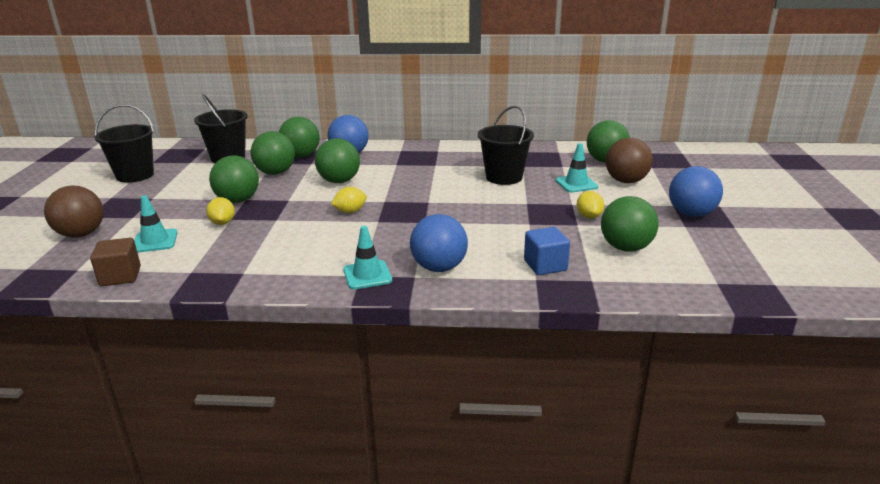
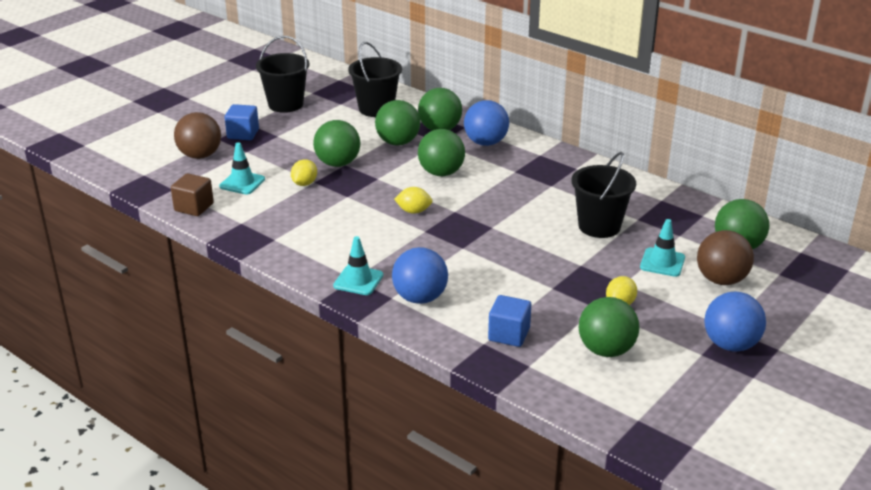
camera: 35 degrees right, 5 degrees up
(113, 206) = (243, 134): none -> blue cube

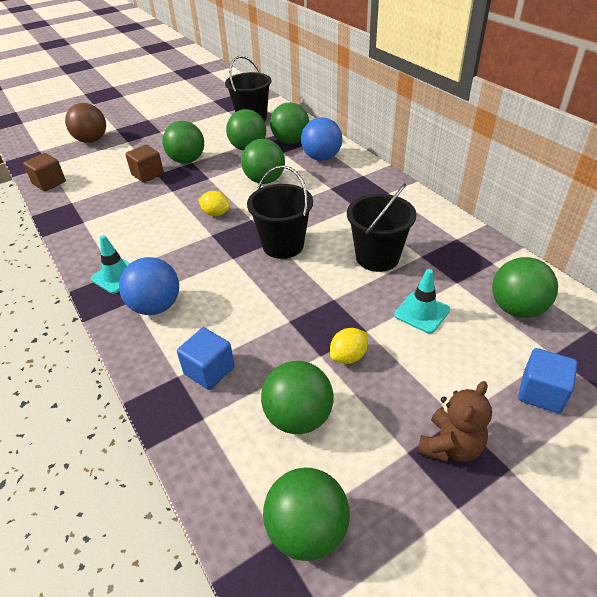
camera: 20 degrees right, 10 degrees up
(242, 183) = (102, 167): turquoise traffic cone -> none
(243, 134) = (136, 127): blue cube -> blue cube (541, 393)
(285, 104) = (186, 107): black bucket -> black bucket (283, 245)
(304, 183) = (147, 174): yellow lemon -> brown cube
(656, 411) = (307, 530): none -> green ball
(721, 280) = (479, 348): brown ball -> none
(730, 344) = (450, 446): blue ball -> brown teddy bear

